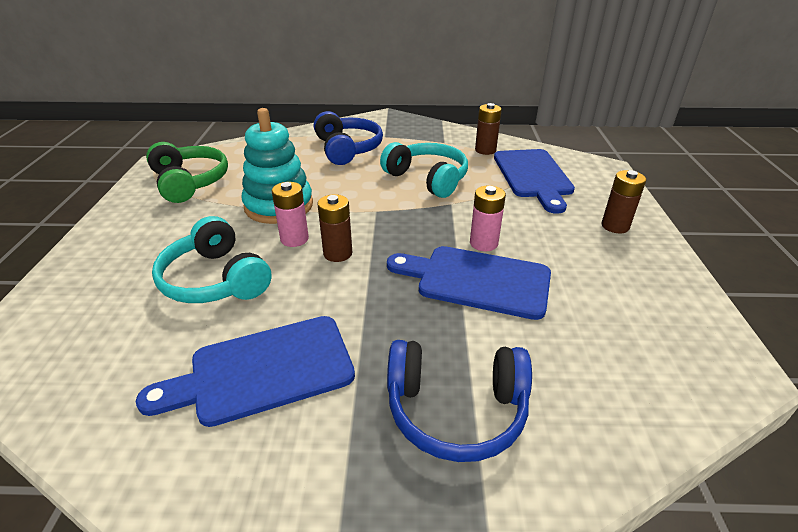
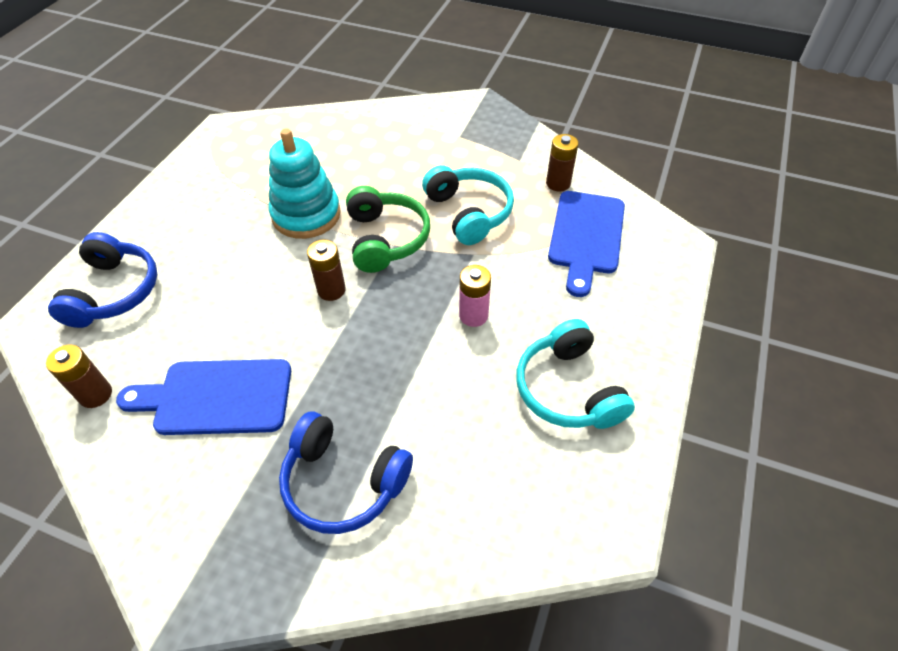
camera: 20 degrees right, 15 degrees up
(190, 182) = (239, 162): green headphones -> green headphones (386, 239)
(215, 280) = (216, 292): turquoise headphones -> turquoise headphones (567, 389)
(294, 239) = (301, 262): pink battery -> none
(347, 149) = (410, 148): blue headphones -> blue headphones (114, 292)
(476, 280) = (439, 358): blue cutting board -> none
(615, 226) = (625, 330): brown battery -> brown battery (96, 394)

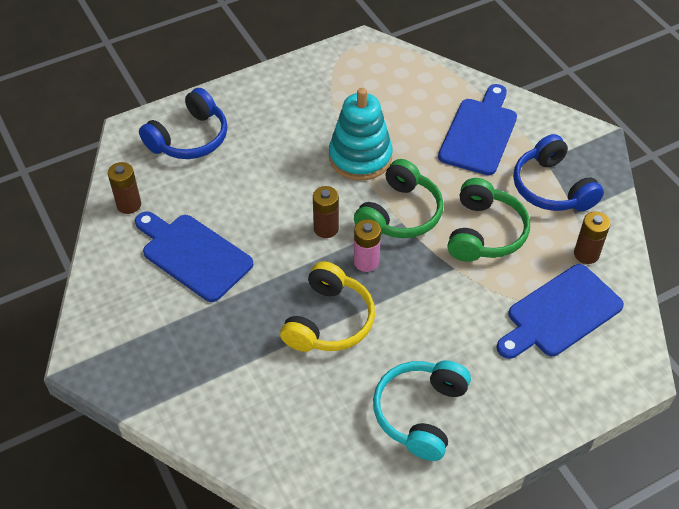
camera: 40 degrees right, 0 degrees up
(343, 482) = (220, 363): blue headphones -> blue headphones (551, 188)
(389, 143) = (479, 133): none -> blue cutting board
(412, 367) = (329, 321): none -> yellow headphones
(469, 212) = (485, 232): turquoise headphones -> green headphones
(473, 315) = (407, 315): pink battery -> pink battery (366, 262)

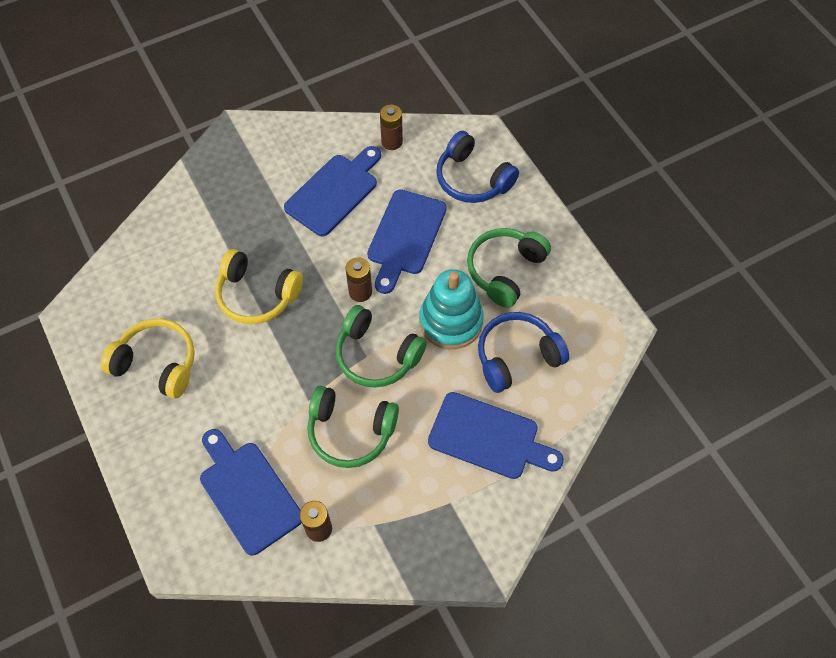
camera: 90 degrees right, 10 degrees up
(258, 192) = (405, 236): none -> blue cutting board
(302, 117) = (505, 270): none -> green headphones
(366, 262) = (320, 325): pink battery -> none
(420, 413) = (157, 363): turquoise headphones -> yellow headphones
(551, 188) = (409, 505): blue headphones -> blue headphones (517, 356)

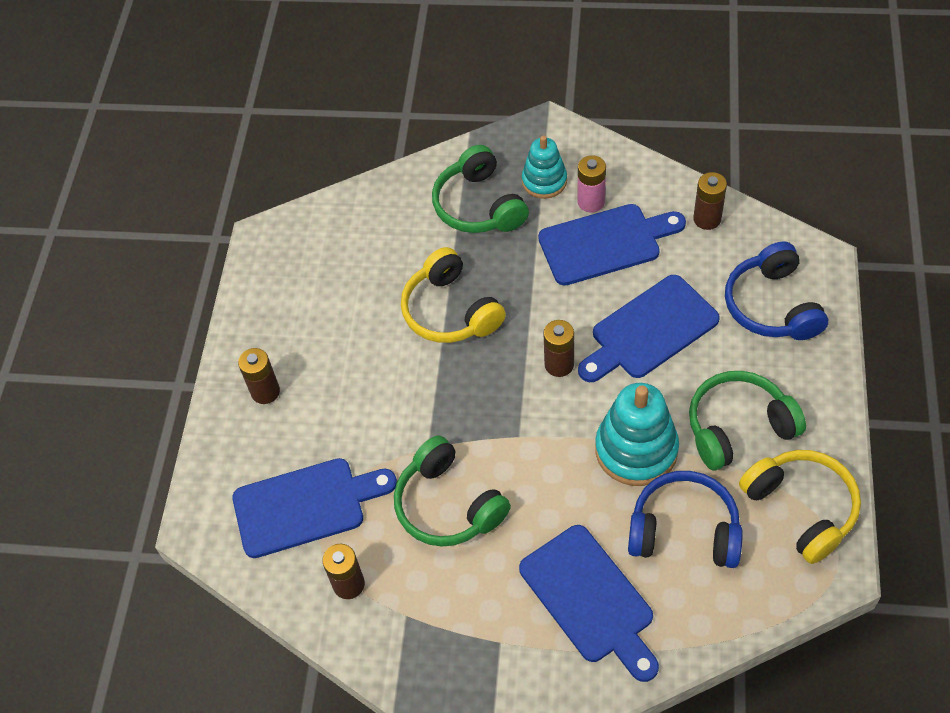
camera: 40 degrees right, 5 degrees down
(157, 363) = (308, 328): yellow headphones -> yellow headphones (801, 508)
(157, 428) = (265, 391): none -> brown battery
(247, 492) = (306, 506): blue cutting board -> blue cutting board turned 75 degrees clockwise
(261, 169) = (544, 181): none -> turquoise stacking toy
(305, 168) = (591, 202): none -> pink battery
(376, 355) = (530, 441): green headphones -> green headphones (478, 205)

